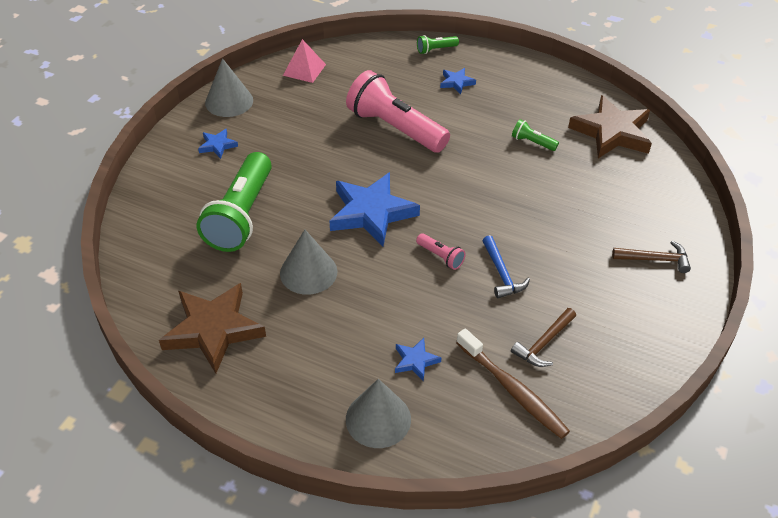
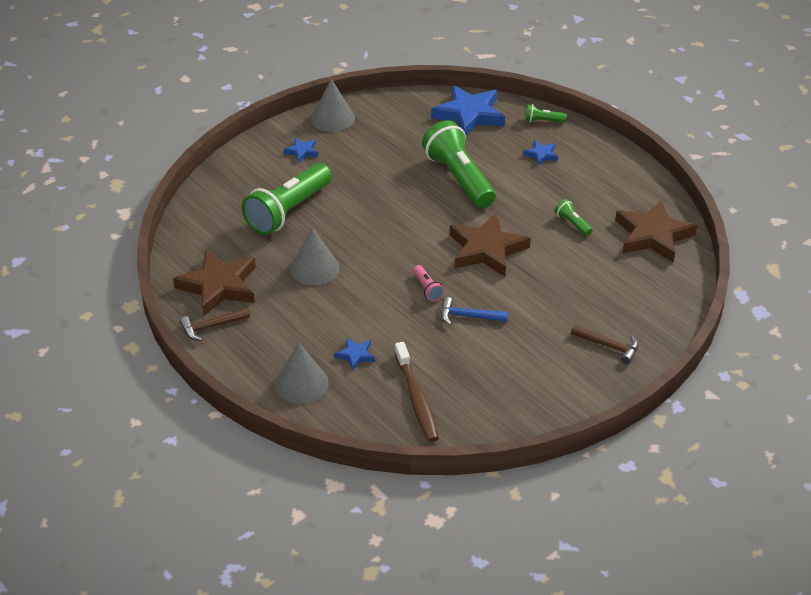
camera: 25 degrees right, 5 degrees down
(304, 70) = (413, 108): pink pyramid -> none
(371, 213) = (393, 239): blue star -> blue star (469, 115)
(395, 128) = (459, 178): pink flashlight -> green flashlight
(471, 194) = (486, 250): none -> brown star
(502, 273) = (468, 316): blue hammer -> blue hammer turned 90 degrees clockwise
(544, 343) = (465, 376): brown hammer -> brown hammer (211, 326)

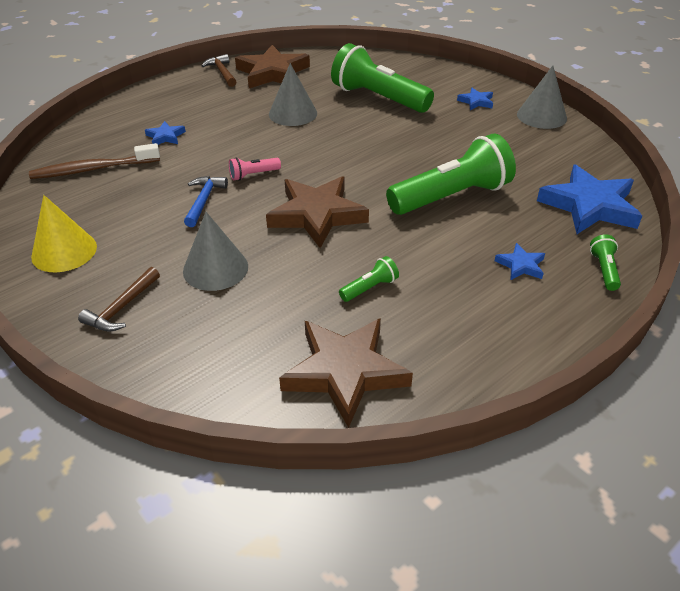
camera: 90 degrees right, 0 degrees up
(301, 383) = (138, 112): grey cone -> grey cone (215, 268)
(545, 393) = (64, 251): none -> yellow cone

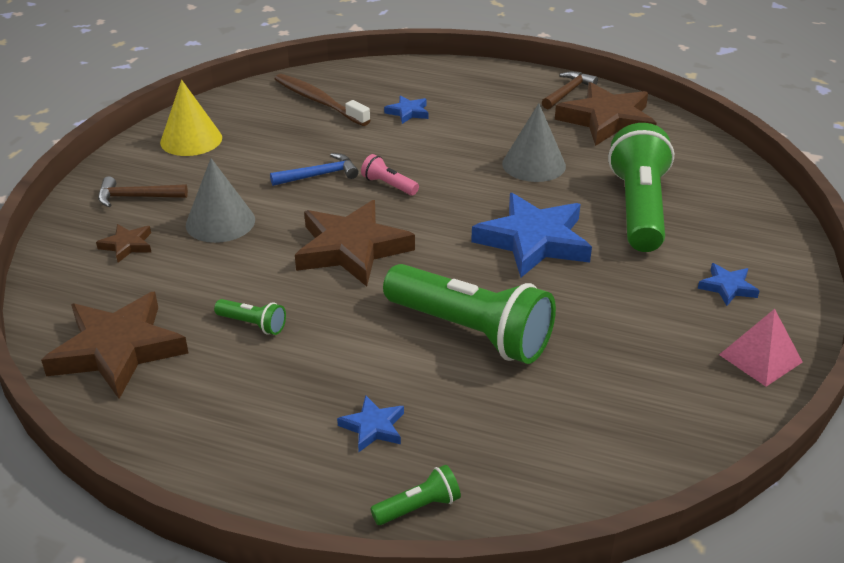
camera: 60 degrees right, 5 degrees down
(195, 331) = (127, 245): none -> brown star
(541, 116) = (760, 358): grey cone -> pink pyramid
(589, 206) = (560, 461): blue star -> blue star (533, 241)

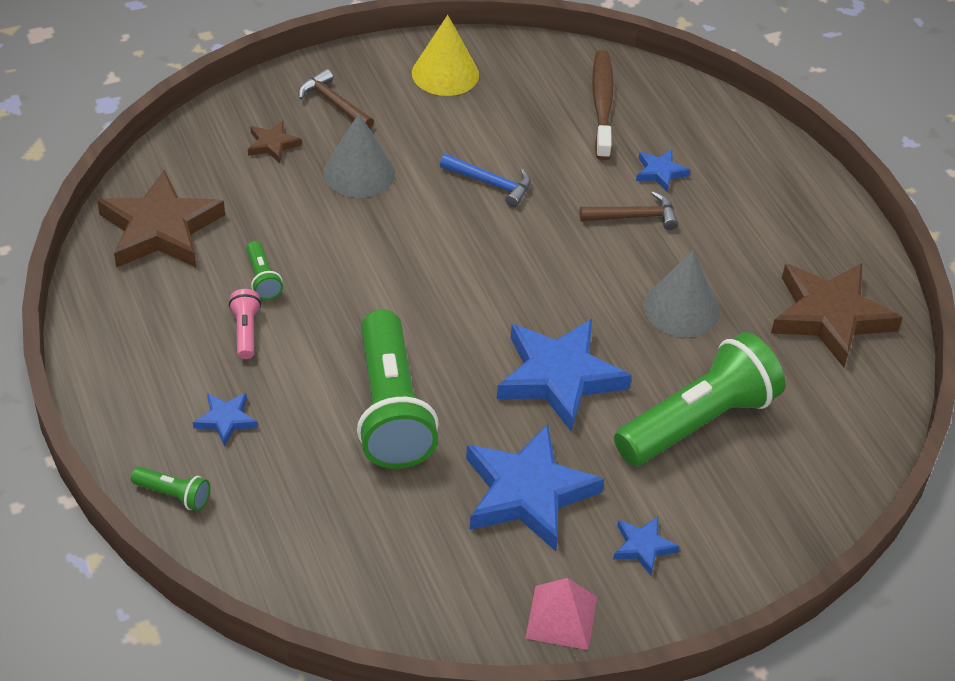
camera: 45 degrees right, 10 degrees up
(352, 248) = (415, 271): brown star -> none
(388, 185) = (529, 235): pink flashlight -> pink flashlight (246, 331)
(568, 92) = (847, 258): brown hammer -> brown hammer (634, 217)
(625, 311) = (527, 493): none -> blue star

